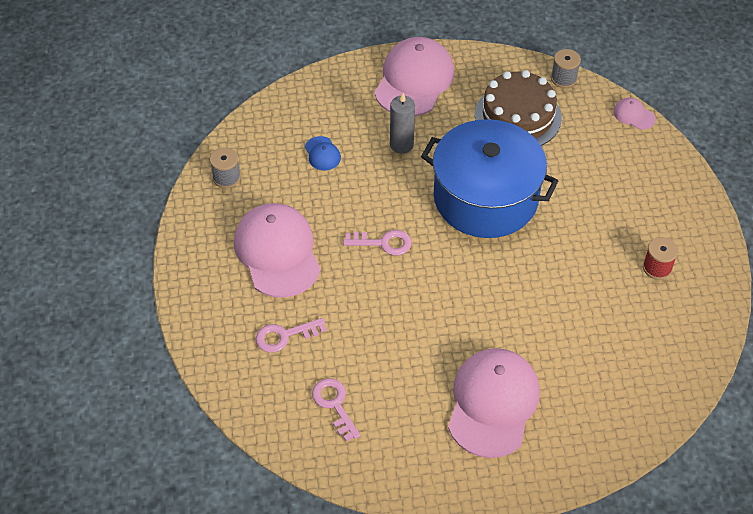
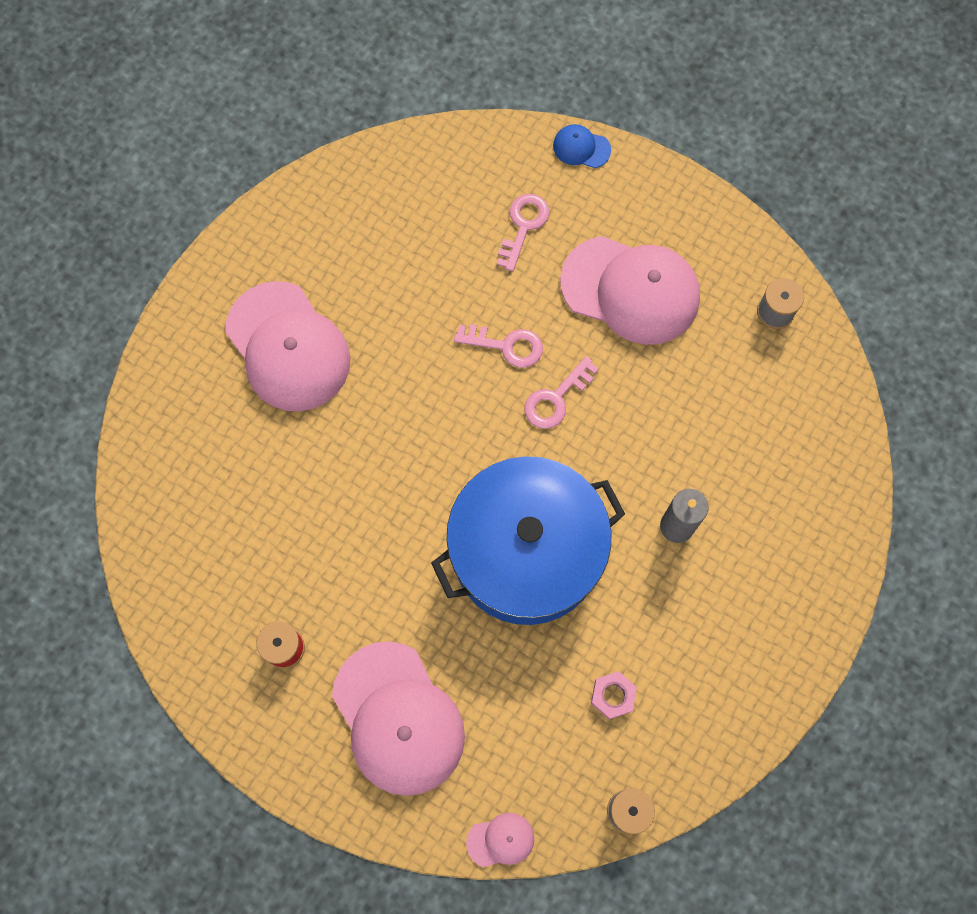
camera: 130 degrees right, 20 degrees up
(322, 154) = (732, 432): blue cap -> blue cap (581, 148)
(334, 405) = (411, 214): pink key -> pink key (506, 345)
(414, 80) = (768, 624): pink cap -> pink cap (398, 718)
(518, 116) = (612, 696): brown cake -> pink nut

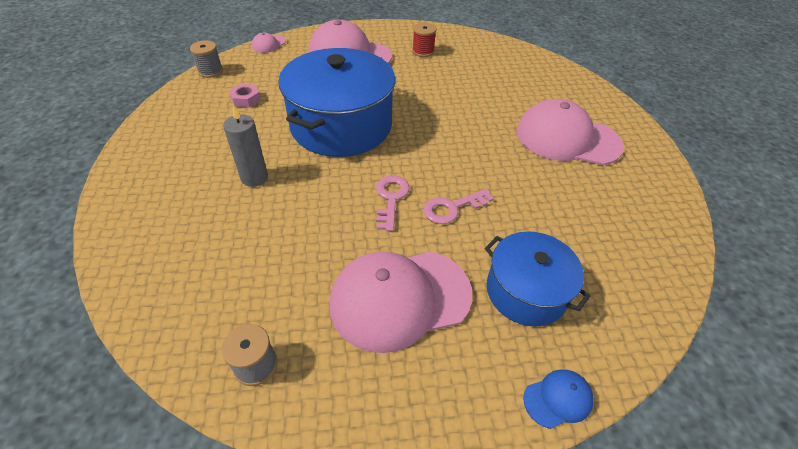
camera: 140 degrees right, 25 degrees down
(523, 226) = (526, 291): pink key -> blue pot

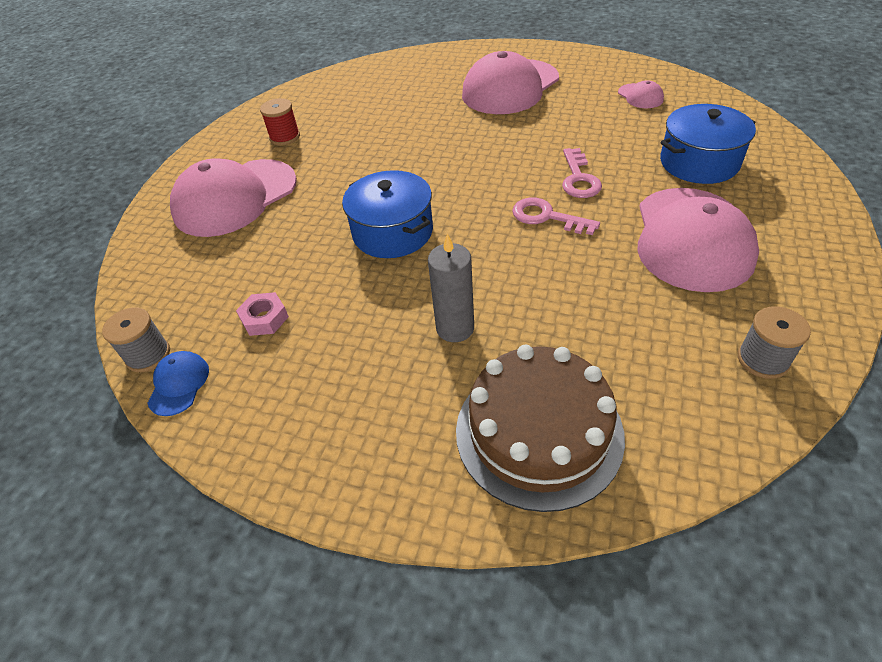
camera: 60 degrees left, 0 degrees up
(168, 237) = (538, 432): none -> brown cake
(269, 44) = (130, 275): pink cap -> pink cap (640, 96)
(341, 125) = (392, 232): blue pot -> blue pot, size x0.58
(558, 399) = (810, 176): blue cap -> blue cap (179, 384)

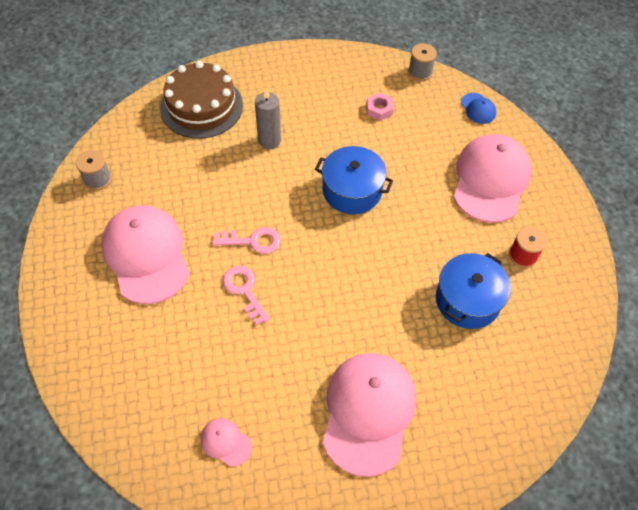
camera: 145 degrees right, 10 degrees up
(179, 384) = (388, 66): blue cap -> blue cap (478, 108)
(699, 162) = (151, 346): blue pot -> blue pot (467, 300)

